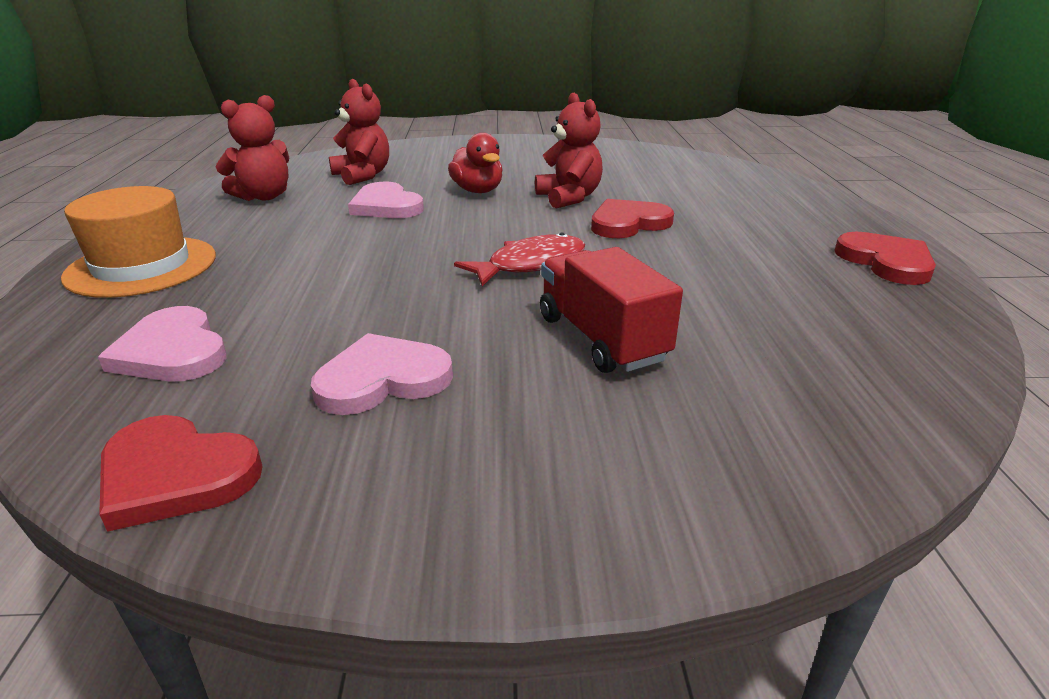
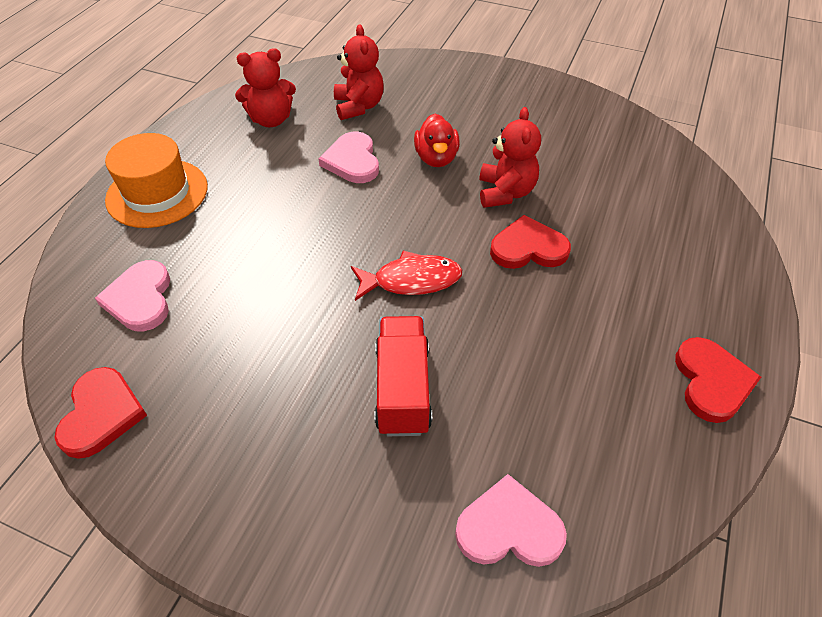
camera: 25 degrees right, 20 degrees up
(176, 475) = (101, 414): red heart -> red heart turned 135 degrees counterclockwise
(382, 379) = (242, 375): pink heart -> pink heart (509, 528)

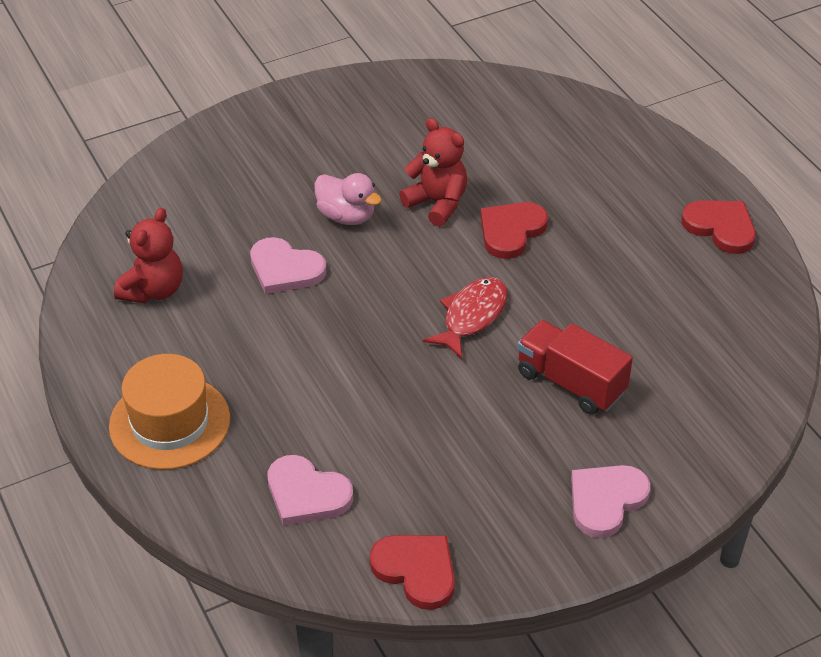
camera: 50 degrees left, 5 degrees down
(359, 106) = (211, 221): red teddy bear -> none
(436, 158) = (346, 216): red duck -> pink duck
(509, 528) = (728, 396): pink heart -> pink heart (606, 500)

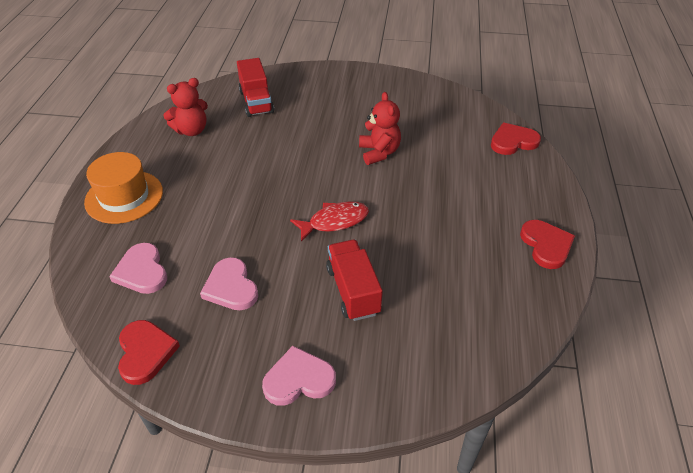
camera: 35 degrees right, 0 degrees up
(198, 207) = (256, 102): none -> red truck
(285, 269) = (263, 149): pink heart -> pink heart (231, 287)
(346, 216) = (323, 138): pink duck -> none
(511, 231) = (406, 186): red heart -> red heart (513, 141)

